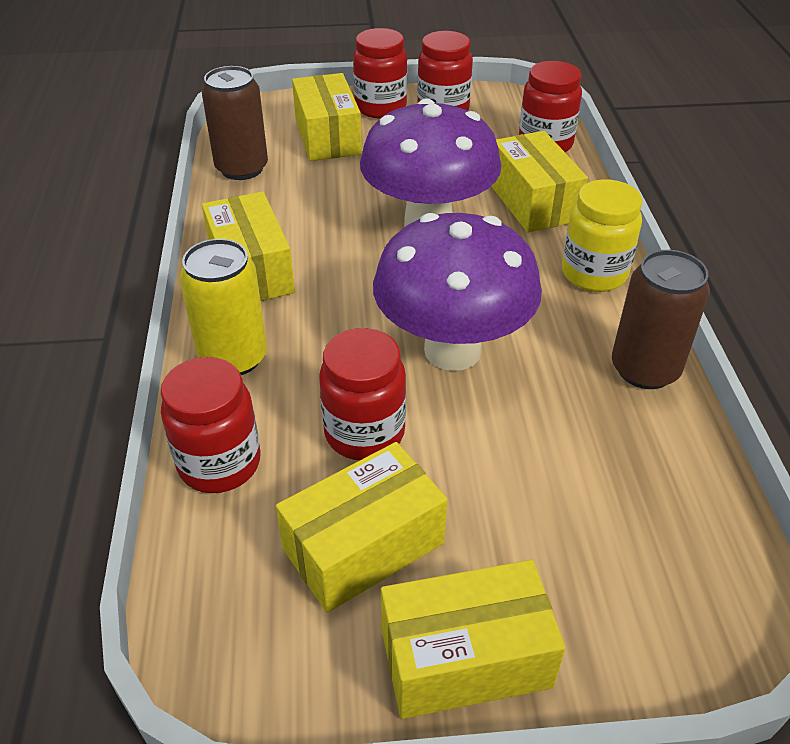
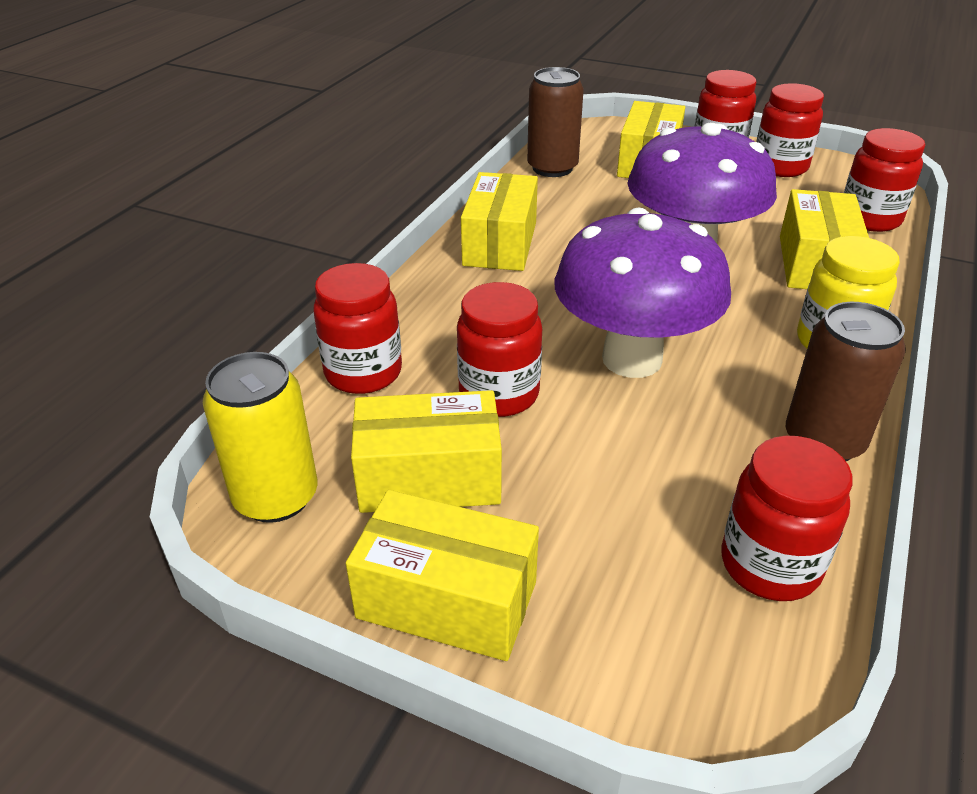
camera: 30 degrees right, 5 degrees down
(233, 357) = (435, 302): yellow can -> yellow can (276, 497)
(679, 498) = (770, 565): none -> red jar

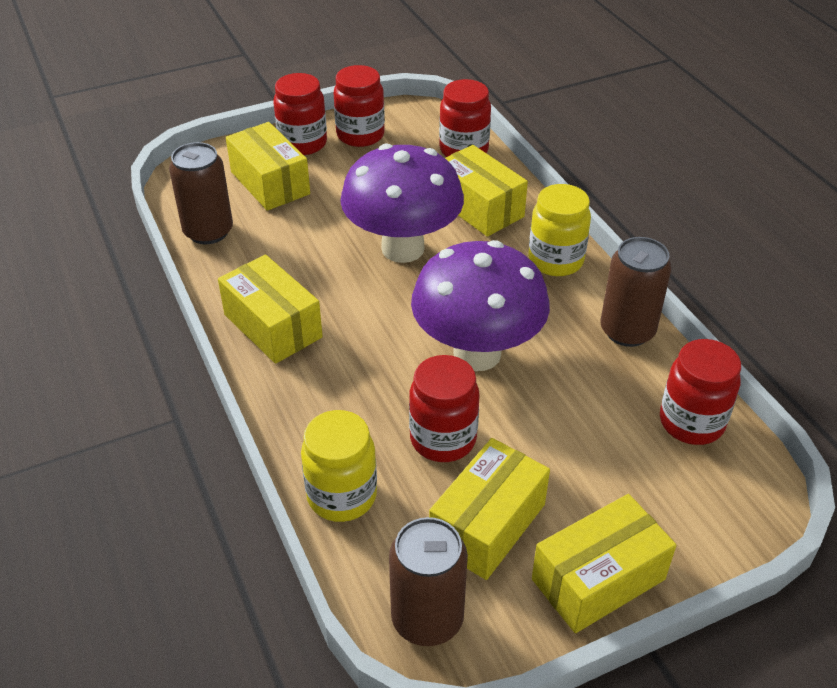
camera: 50 degrees left, 5 degrees up
(276, 497) = (427, 619): yellow can -> brown can
(363, 373) = (342, 496): red jar -> yellow jar

